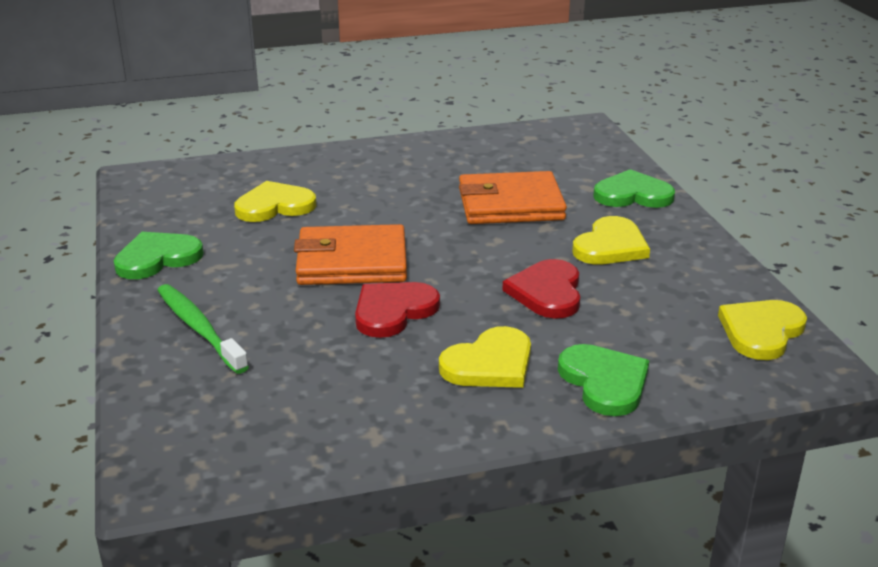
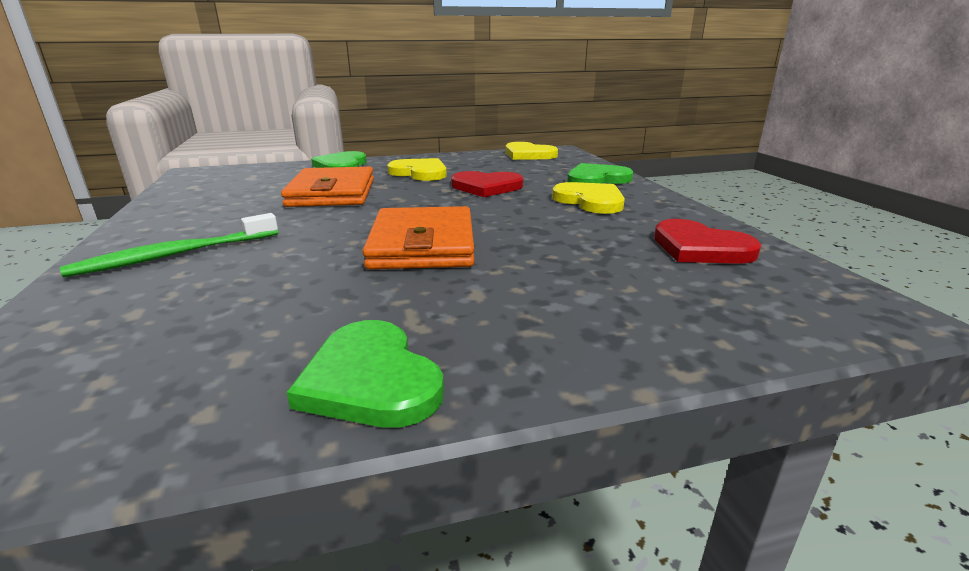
camera: 90 degrees left, 5 degrees down
(199, 328) = (582, 317): green toothbrush -> green toothbrush (175, 255)
(274, 206) = (241, 293): yellow heart -> none
(393, 311) = (521, 227): red heart -> red heart (700, 248)

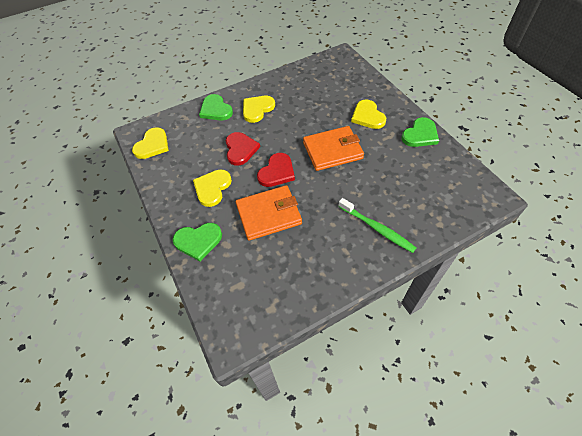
camera: 100 degrees left, 30 degrees up
(520, 302) = (367, 116): none -> yellow heart
(700, 248) = (307, 80): red heart -> red heart (277, 172)

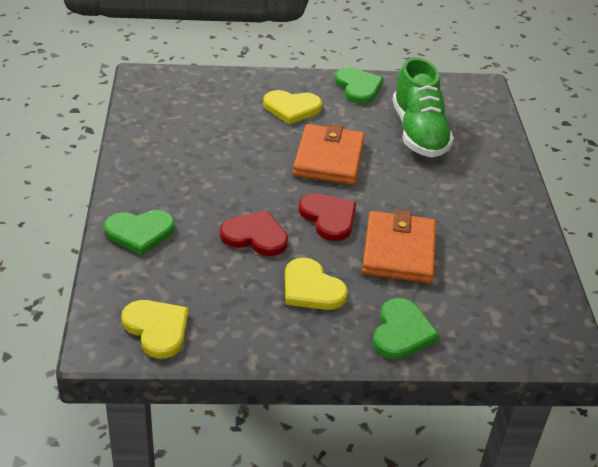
camera: 70 degrees left, 15 degrees down
(257, 109) = (183, 191): yellow heart -> none
(377, 228) = (476, 176): green toothbrush -> none
(399, 181) = (419, 132): none -> green shoe

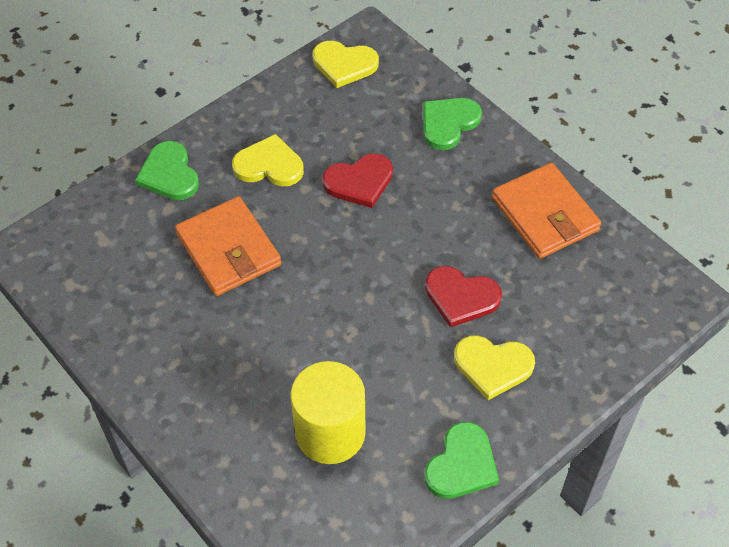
camera: 145 degrees right, 15 degrees up
(292, 108) = (493, 366): yellow heart -> yellow heart turned 135 degrees counterclockwise
(328, 218) = (318, 243): red heart -> red heart (461, 297)
(329, 158) = (385, 318): orange wallet -> orange wallet (544, 214)
(358, 87) = (461, 464): green heart -> green heart turned 90 degrees counterclockwise
(419, 132) = (330, 432): green shoe -> yellow cylinder

